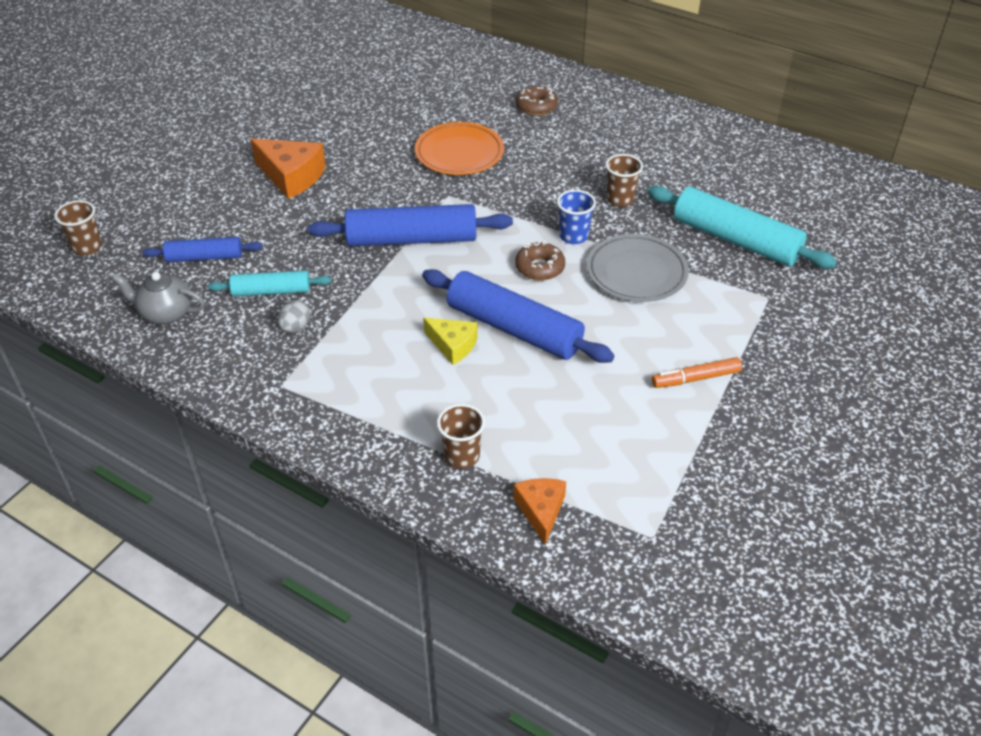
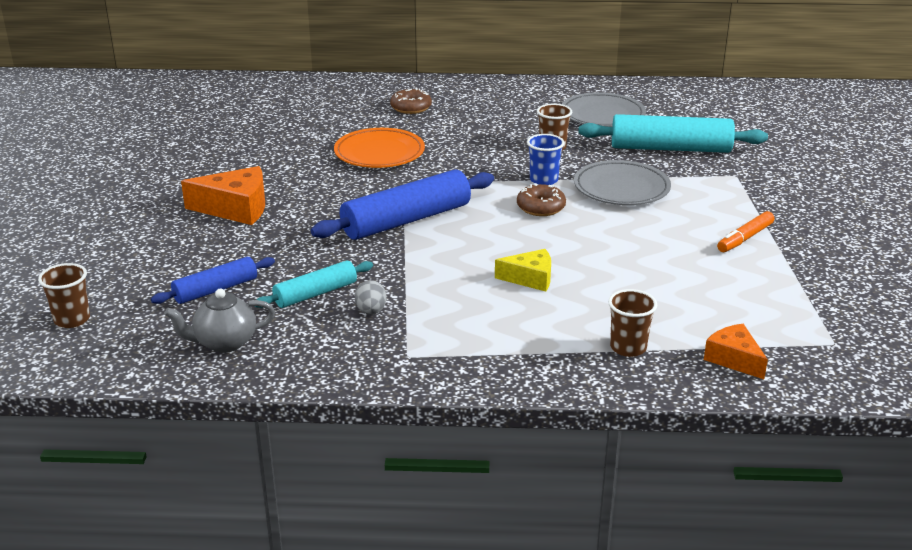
camera: 30 degrees left, 15 degrees down
(514, 329) = (568, 252): blue rolling pin -> none
(709, 174) = (602, 115): none -> grey plate

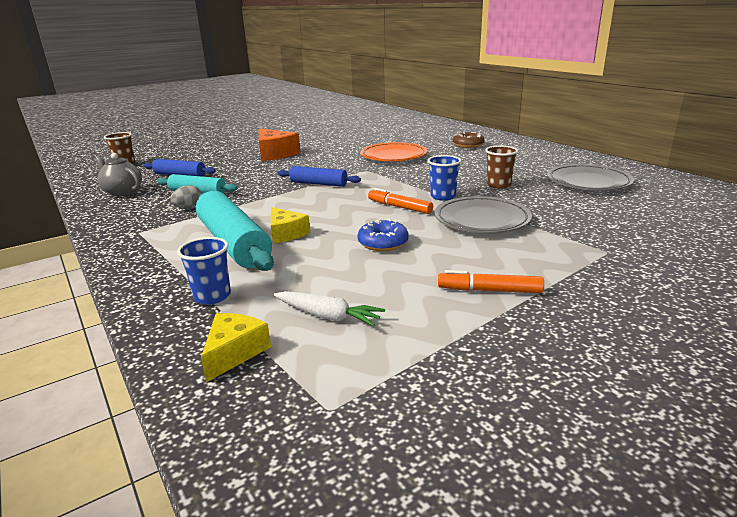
camera: 55 degrees right, 5 degrees down
(406, 220) = (318, 184): blue rolling pin -> blue rolling pin, size x0.57
(541, 207) = (399, 207): brown donut -> orange marker
(613, 244) = (383, 243): none -> blue donut
(628, 347) = (212, 296): brown cup -> blue cup
(670, 149) = (592, 215): turquoise rolling pin -> turquoise rolling pin (233, 243)
(718, 308) = (328, 316): none -> white carrot
(734, 359) = (234, 352): orange cheese -> yellow cheese

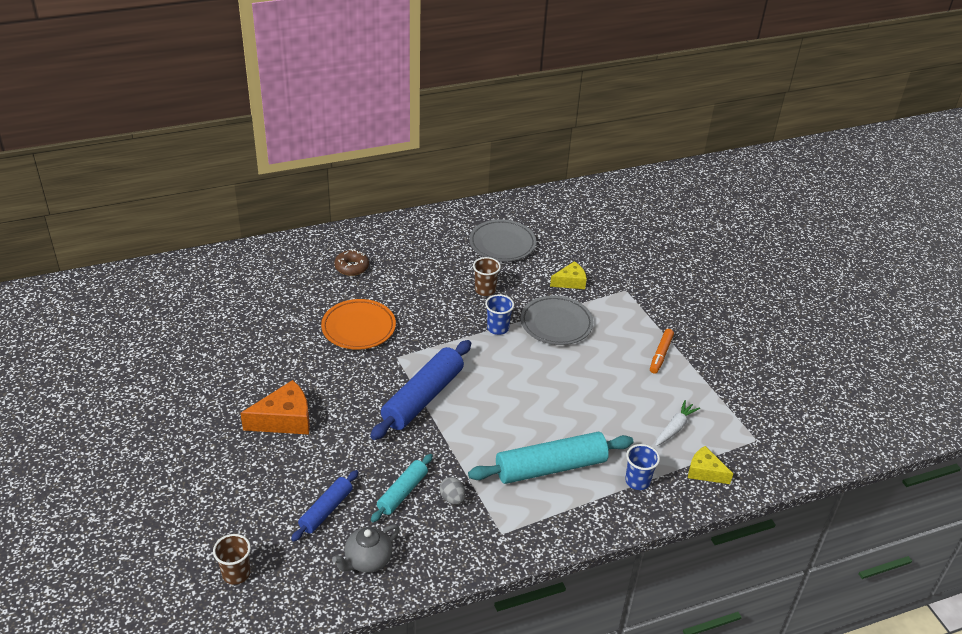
camera: 80 degrees left, 15 degrees up
(286, 233) = (542, 434): yellow cheese -> yellow cheese (570, 282)
(318, 184) = (423, 397): blue rolling pin -> blue rolling pin, size x1.76
(383, 243) = (579, 383): blue donut -> none
(399, 207) = (511, 358): orange marker -> none

